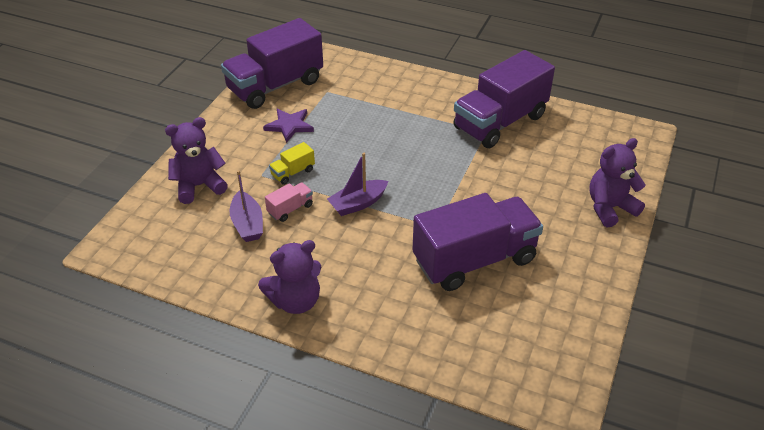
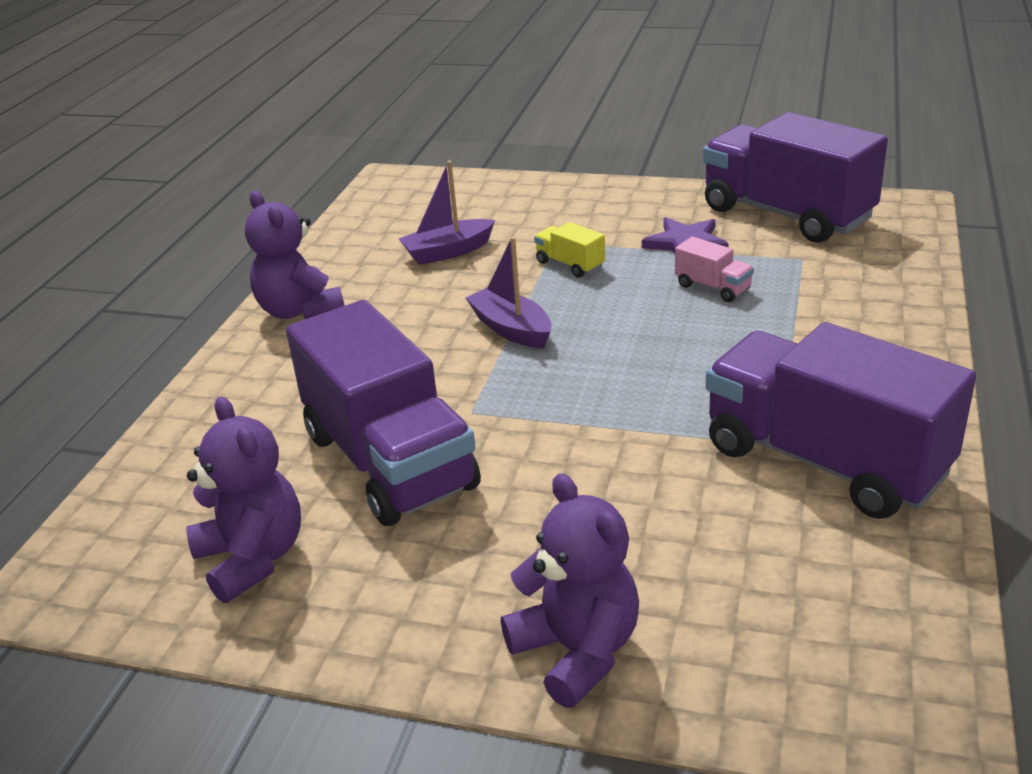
camera: 85 degrees right, 10 degrees down
(199, 186) = (518, 206): purple teddy bear -> purple teddy bear (252, 558)
(290, 209) = (486, 277): pink truck -> pink truck (713, 287)

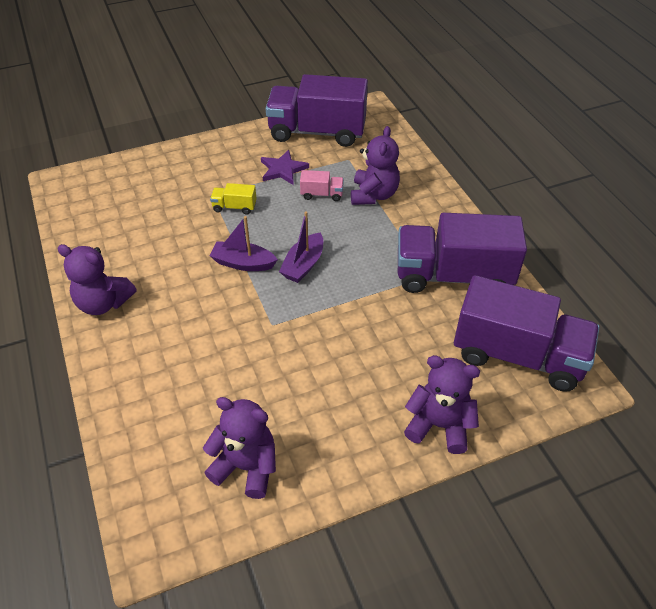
camera: 40 degrees left, 15 degrees up
(389, 461) = (259, 375): purple truck -> purple truck (518, 355)
(448, 252) = (154, 224): purple boat -> purple boat (303, 265)
(797, 312) = (374, 195): none -> purple teddy bear

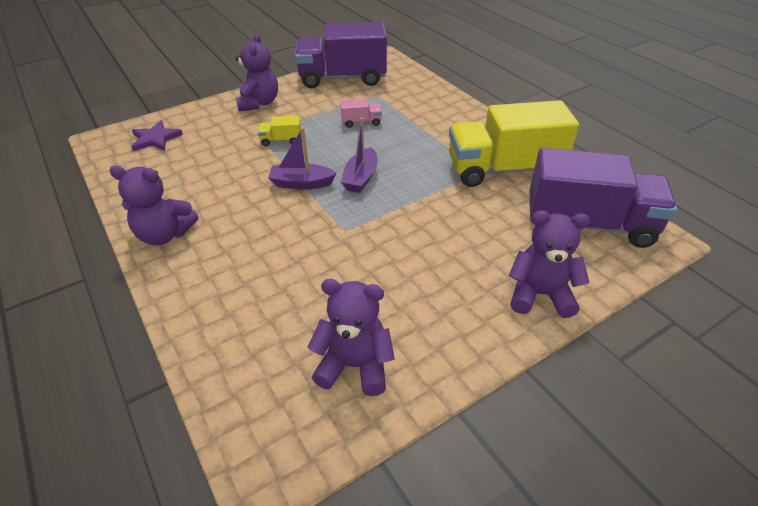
camera: 10 degrees left, 5 degrees down
(283, 169) = (319, 108): purple star -> purple star (155, 139)
(374, 195) = (409, 117): purple teddy bear -> purple teddy bear (259, 103)
(453, 276) = (503, 169): purple truck -> yellow truck

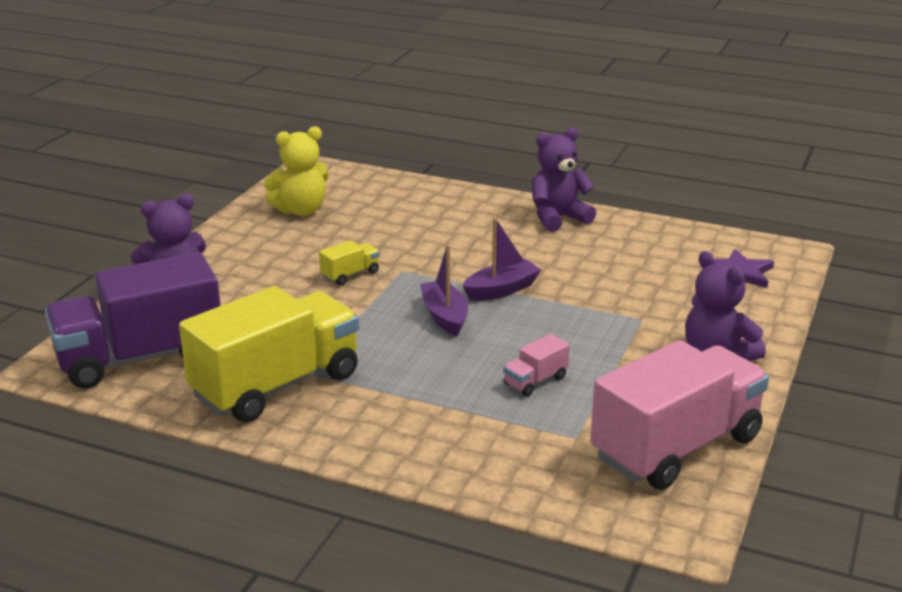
camera: 145 degrees right, 15 degrees down
(281, 140) = (598, 321): yellow truck -> yellow truck (350, 275)
(343, 78) = (676, 447): purple truck -> pink truck
(354, 365) = (301, 210): purple teddy bear -> yellow teddy bear

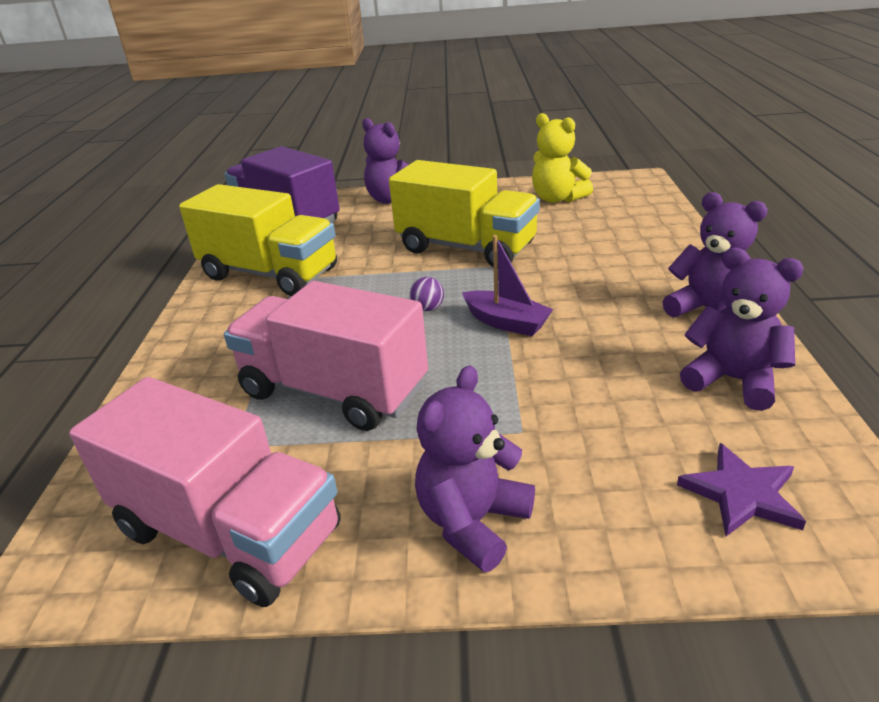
camera: 70 degrees right, 5 degrees up
(350, 275) = (466, 248): yellow truck -> yellow truck, size x2.46
(444, 316) = (428, 308): purple boat -> purple ball
(535, 381) = (334, 391): pink truck -> pink truck, size x2.46
(641, 239) = (733, 380): none -> purple teddy bear

